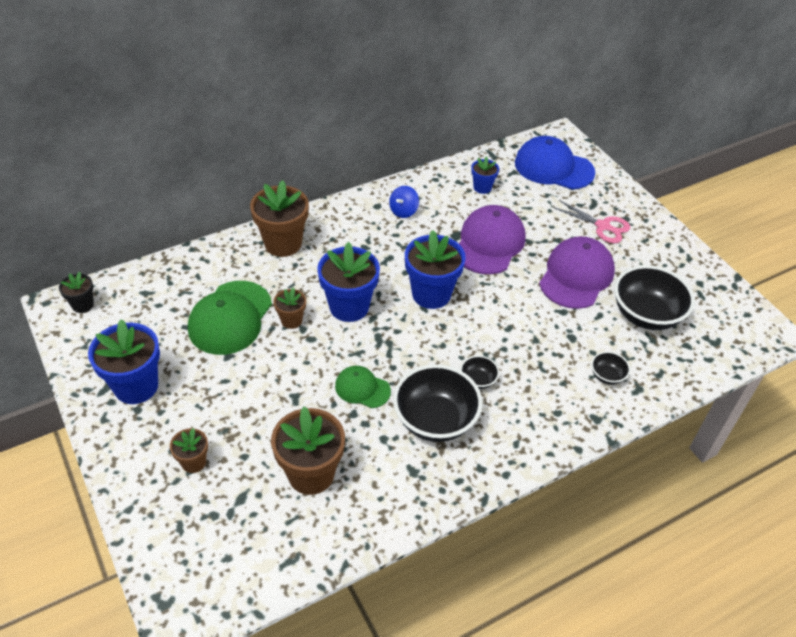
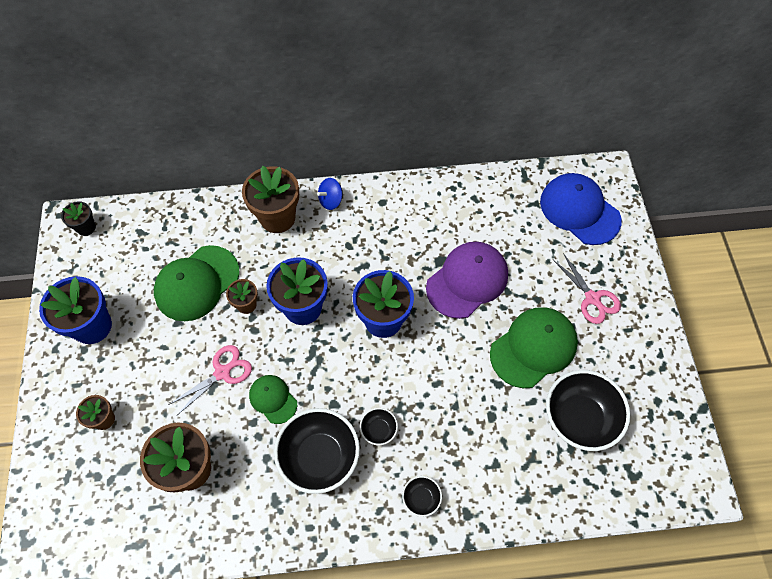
camera: 25 degrees right, 15 degrees up
(299, 382) = (223, 372): none -> pink scissors
(403, 211) = (404, 216): blue spinning top -> blue spinning top (331, 200)
(482, 187) = (494, 212): blue flower pot -> none
(576, 276) = (533, 348): purple cap -> green cap
(607, 376) = (502, 472): black bowl -> black bowl (421, 498)

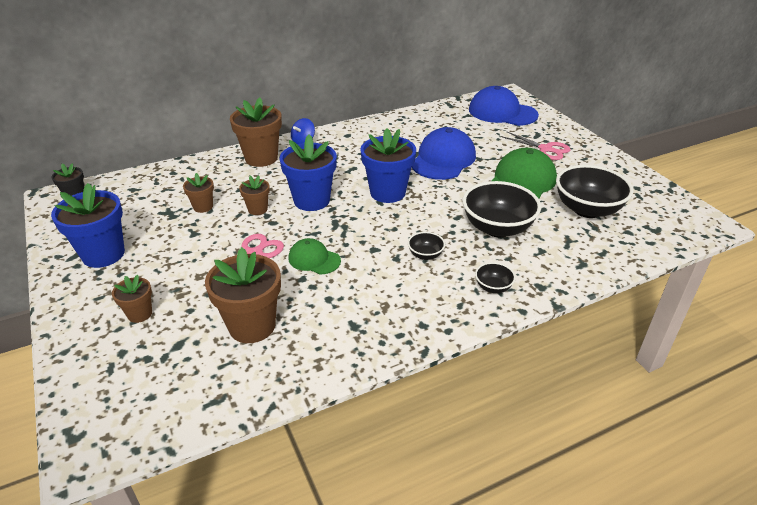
camera: 20 degrees left, 25 degrees down
(197, 283) = (203, 207): green cap -> brown flower pot
(319, 457) = (381, 285): black bowl -> black bowl (497, 228)
(467, 281) = (443, 159): purple cap -> blue cap

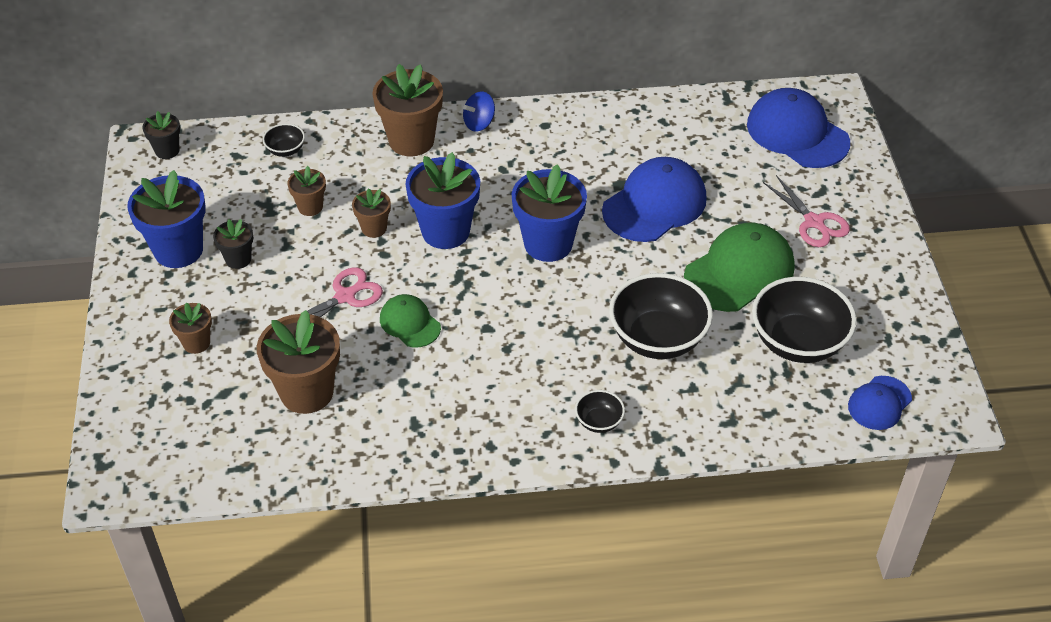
camera: 20 degrees right, 10 degrees up
(157, 249) = (238, 259): none -> black flower pot
(425, 255) = (544, 354): black bowl -> black bowl (285, 150)
(665, 230) = (879, 403): none -> blue cap

